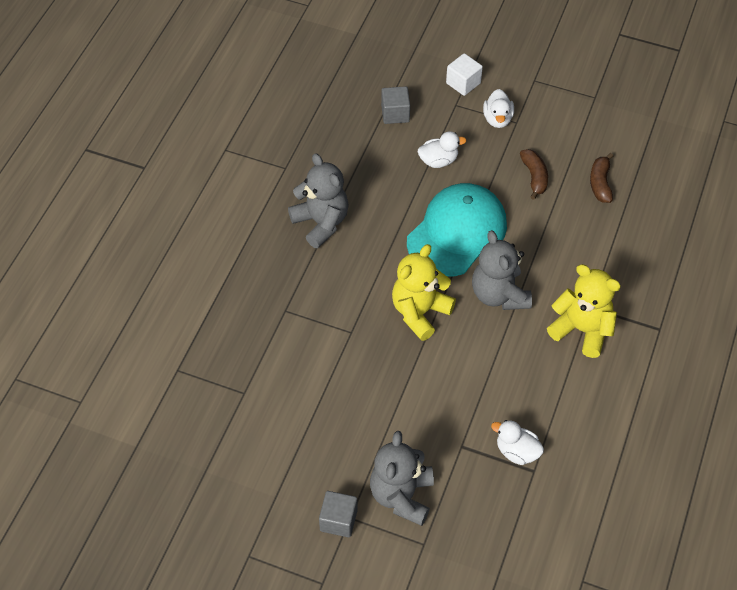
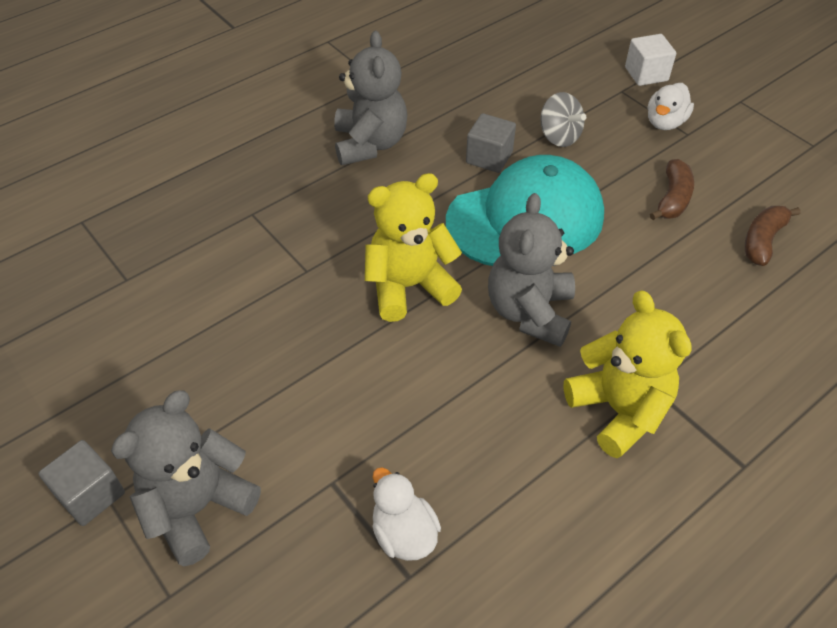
camera: 30 degrees right, 5 degrees down
(395, 114) = (541, 74): grey cube -> grey cube (489, 157)
(438, 161) = (559, 136): white duck -> grey spinning top

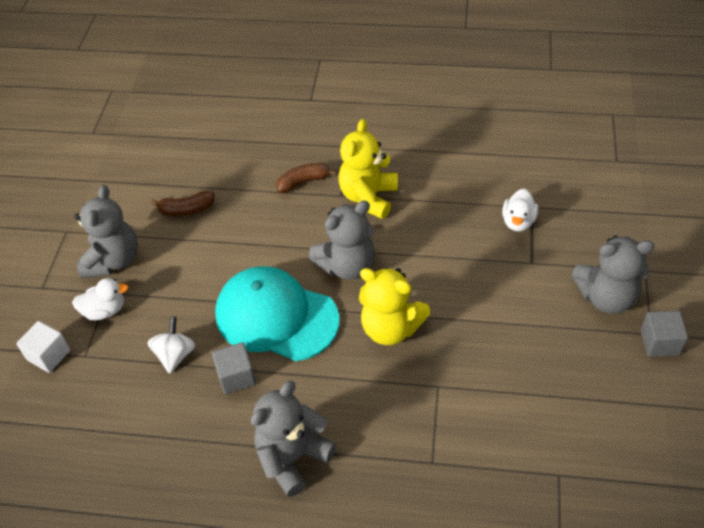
camera: 130 degrees left, 0 degrees up
(559, 136) = (175, 355): grey spinning top -> white spinning top
(672, 198) = (186, 263): brown banana -> brown banana (303, 182)
(732, 155) = (113, 260): none -> grey teddy bear

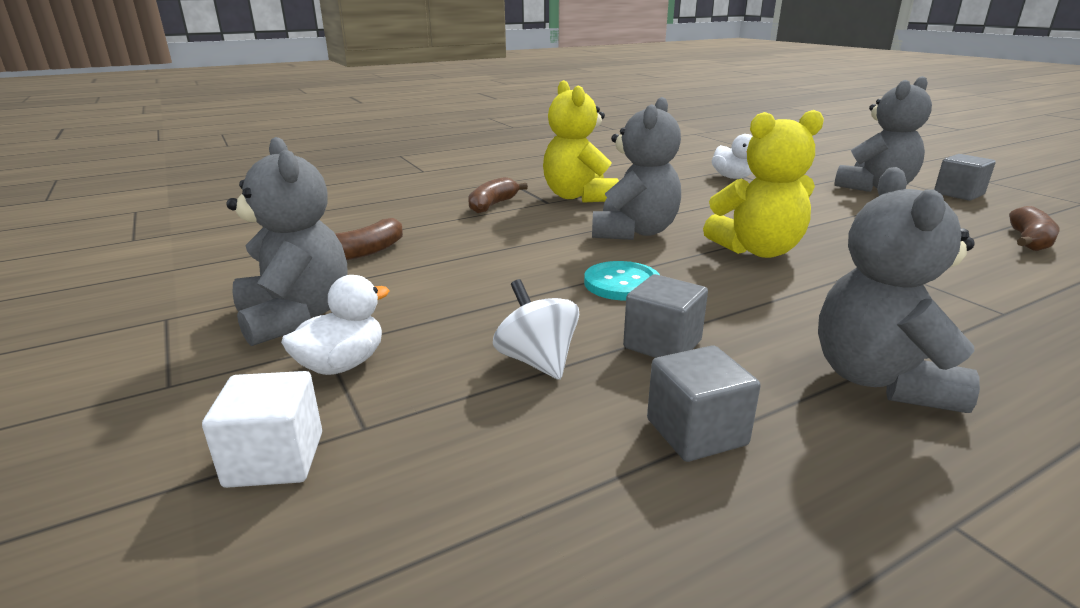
camera: 40 degrees left, 25 degrees down
(186, 433) = (696, 432): none -> grey cube
(276, 317) = (621, 283): turquoise cap -> turquoise button
(586, 422) = (1029, 241): none -> brown banana

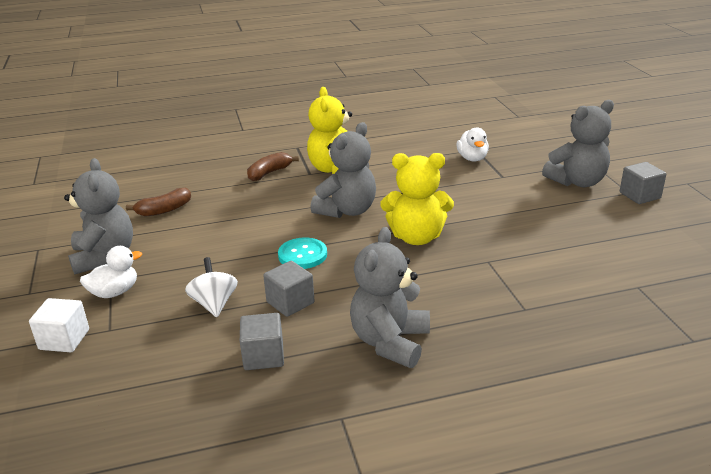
camera: 15 degrees right, 5 degrees up
(1029, 241) = (629, 251): brown banana -> none

